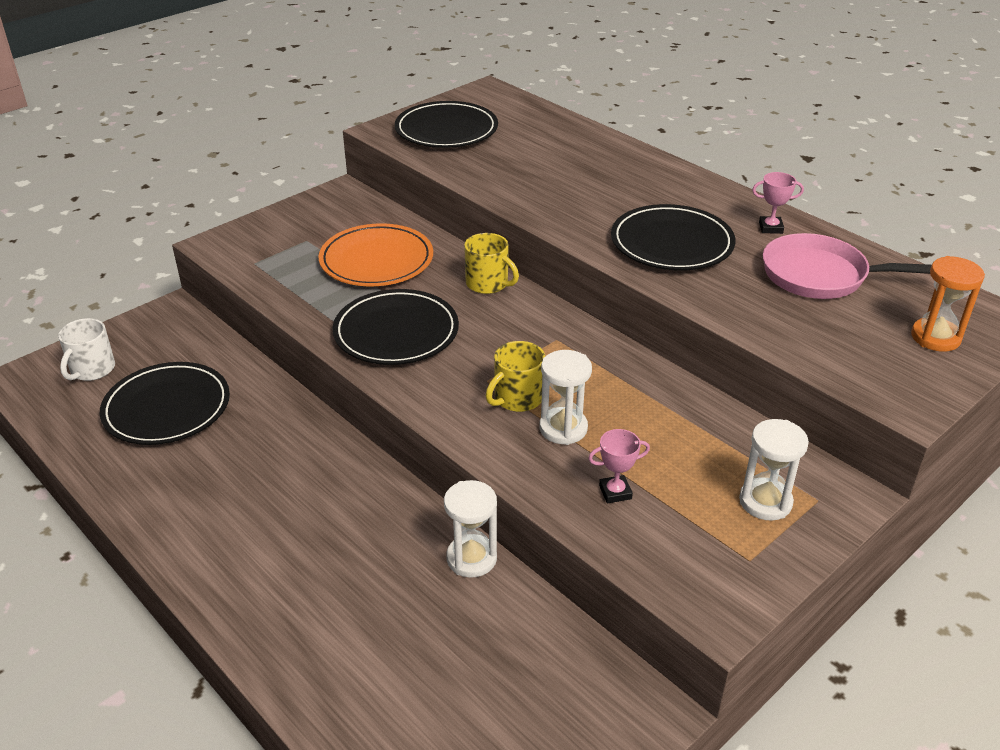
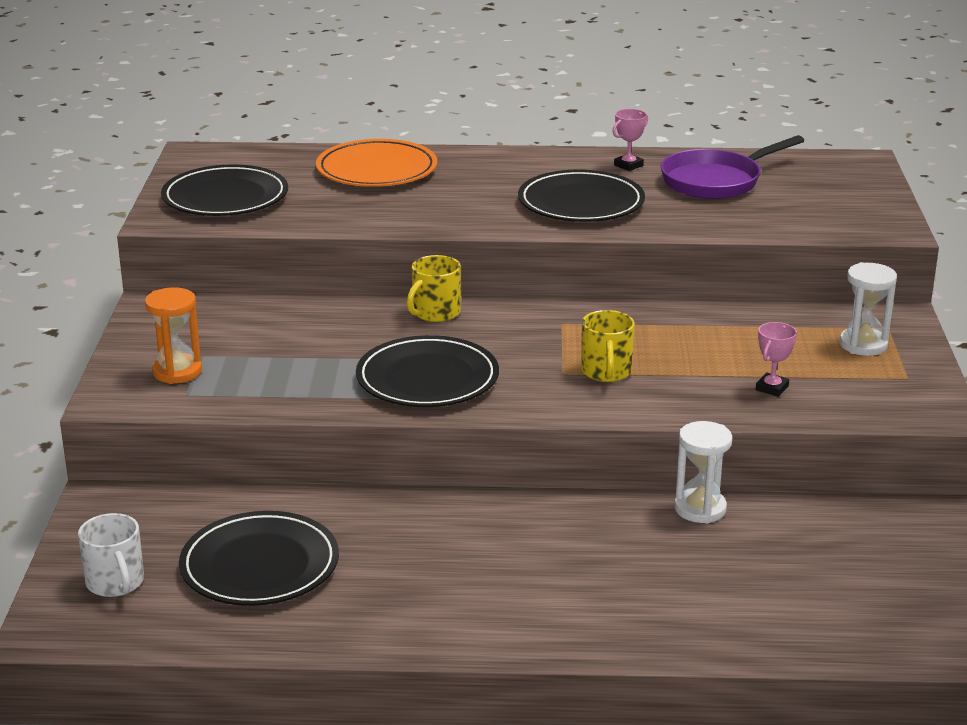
camera: 45 degrees left, 10 degrees down
(376, 260) = (302, 340): orange plate -> orange plate (376, 170)
(488, 284) = (435, 313): yellow mug -> yellow mug turned 135 degrees clockwise
(563, 428) = (672, 372): white hourglass -> none
(821, 276) = (716, 181): pink pan -> purple pan
(935, 337) = (843, 187): orange hourglass -> orange hourglass (177, 372)

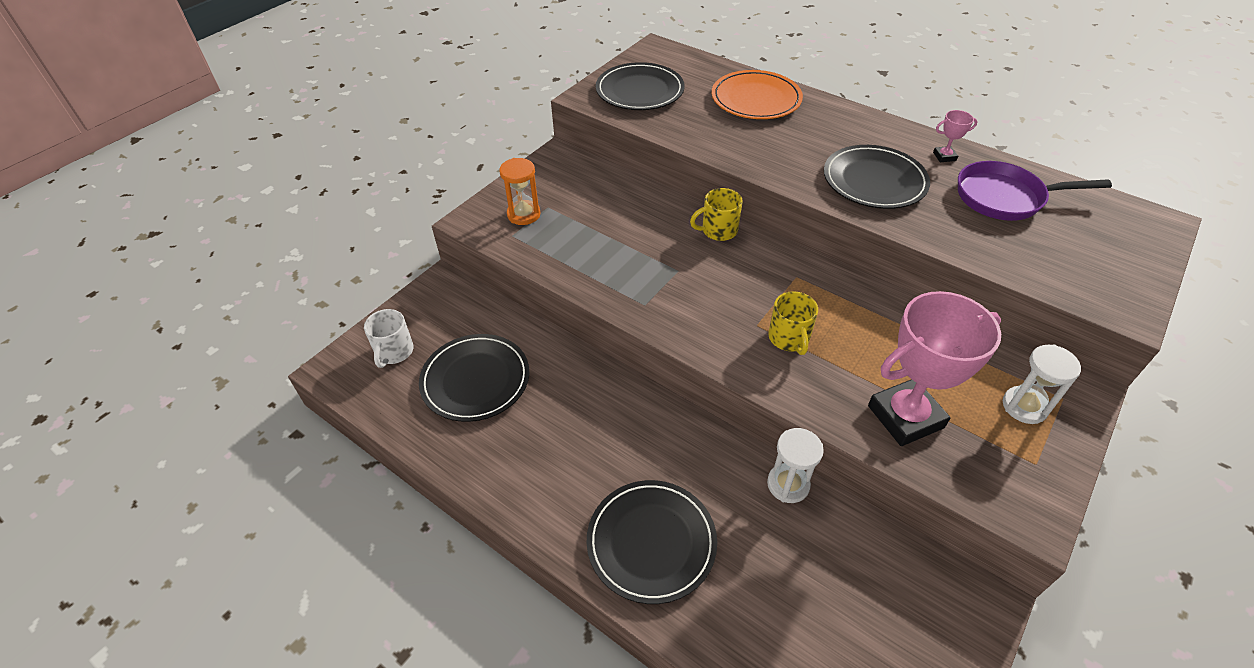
camera: 35 degrees right, 20 degrees up
(427, 379) = (662, 288): black plate -> black plate (651, 542)
(606, 372) = (789, 338): yellow mug -> yellow mug turned 45 degrees counterclockwise
(772, 388) = (905, 417): pink trophy -> pink trophy, size x2.46

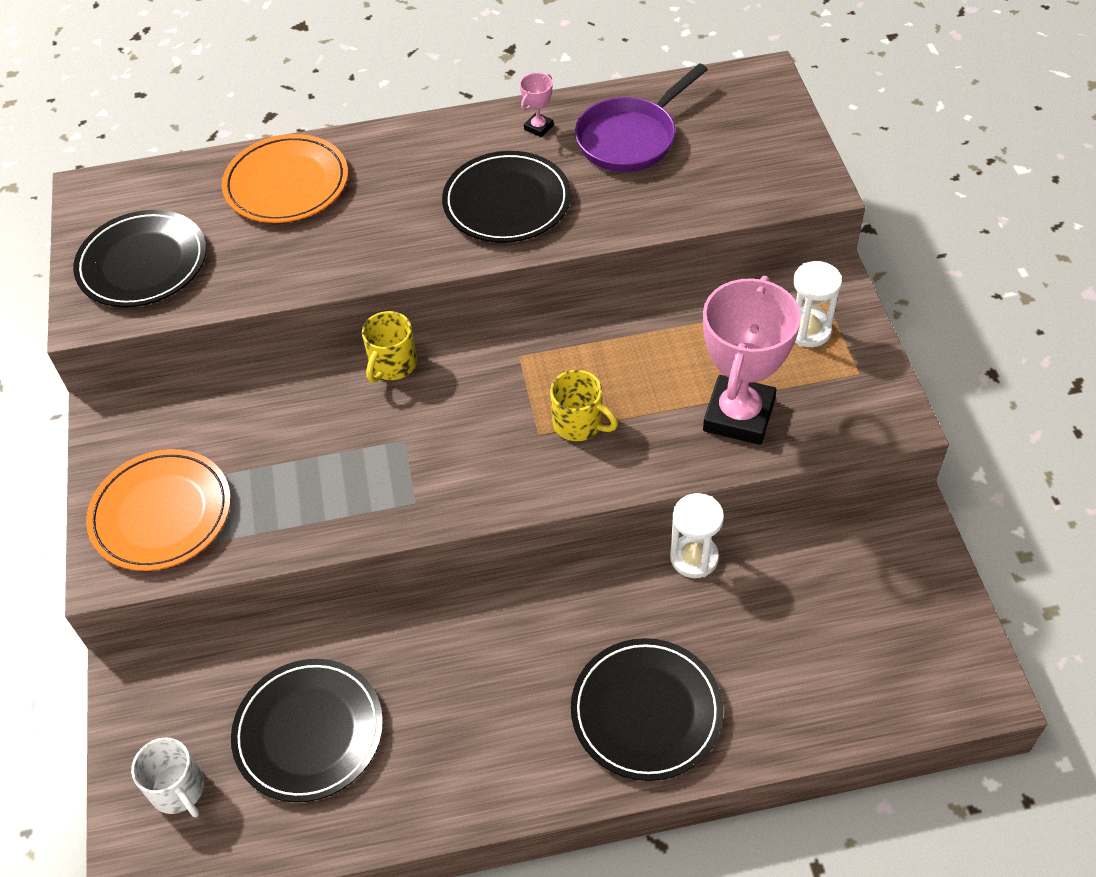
camera: 45 degrees left, 5 degrees up
(523, 214) = (161, 513): orange hourglass -> orange plate

